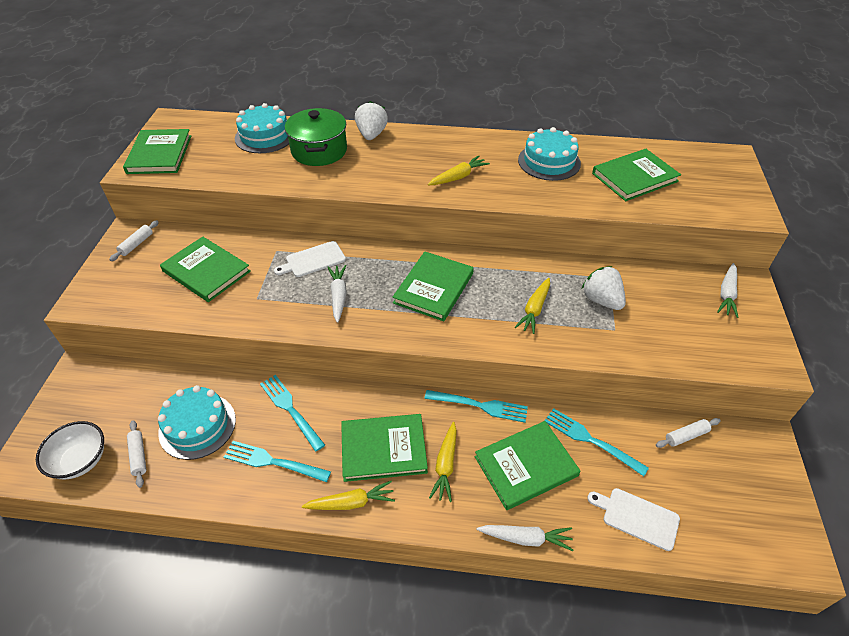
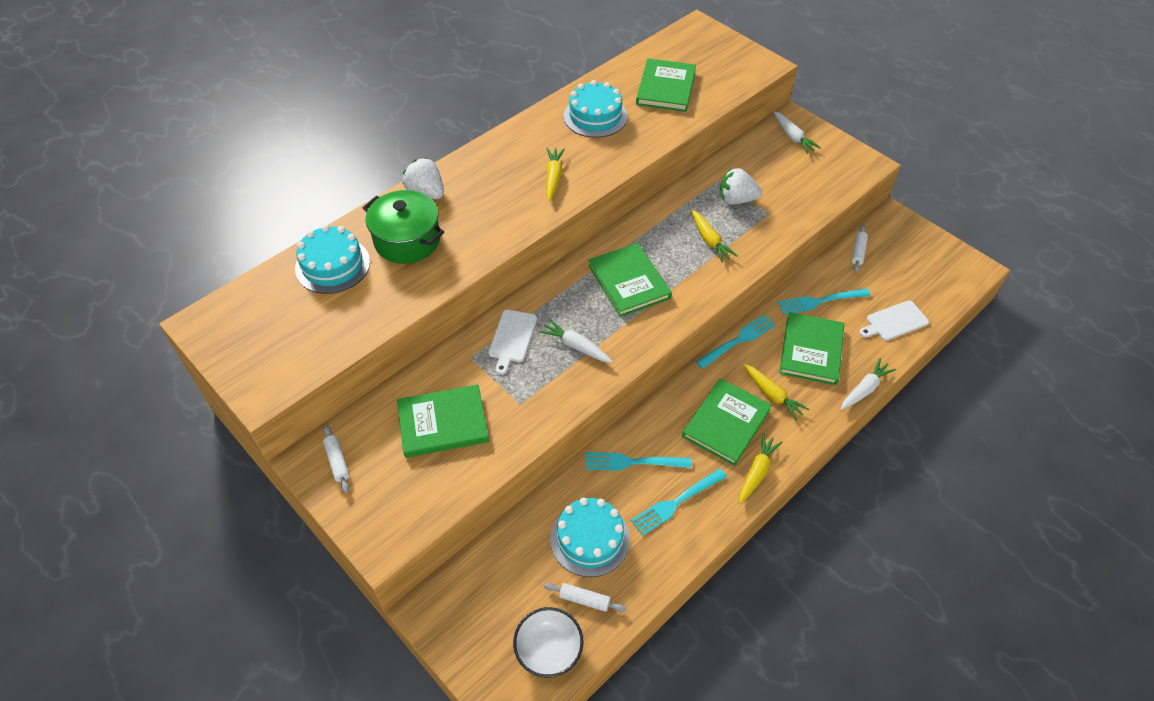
camera: 50 degrees left, 5 degrees up
(159, 154) = (260, 360): green book -> none

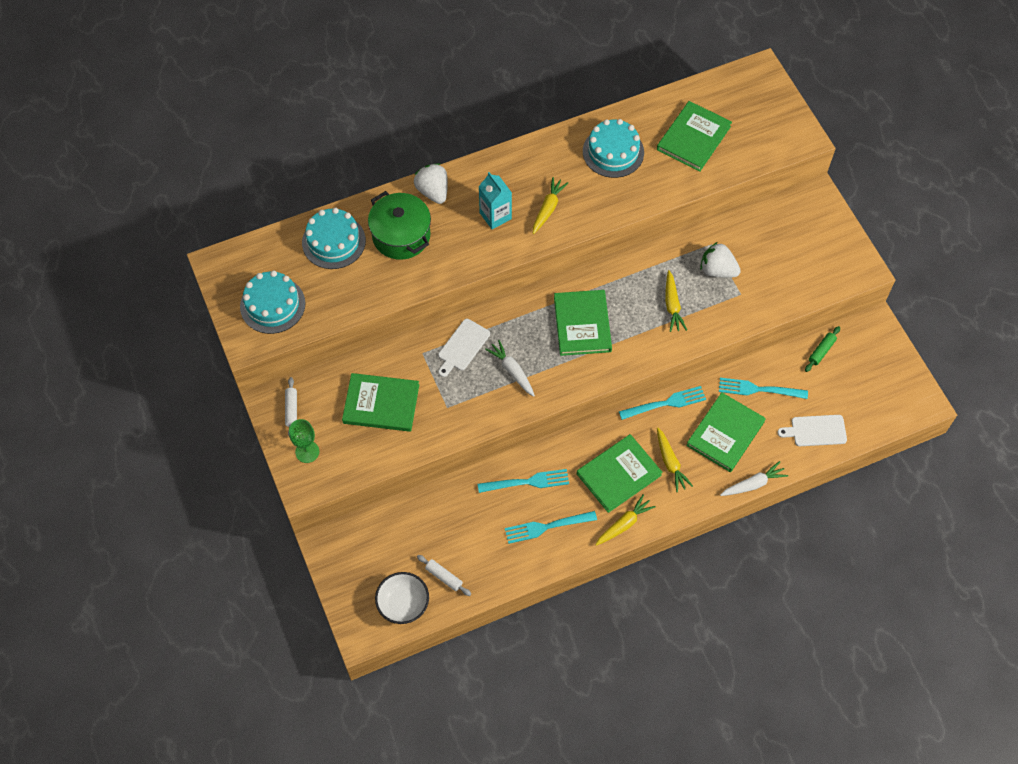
camera: 20 degrees right, 10 degrees up
(372, 503) = (307, 452): none -> green goblet
(502, 197) = (495, 216): none -> turquoise carton
(590, 539) = (467, 532): turquoise cake -> turquoise cake (272, 305)
(633, 462) = (527, 482): turquoise fork -> turquoise fork turned 150 degrees clockwise
(792, 137) = (806, 217): white carrot -> none
(858, 252) = (821, 351): white rolling pin -> green rolling pin

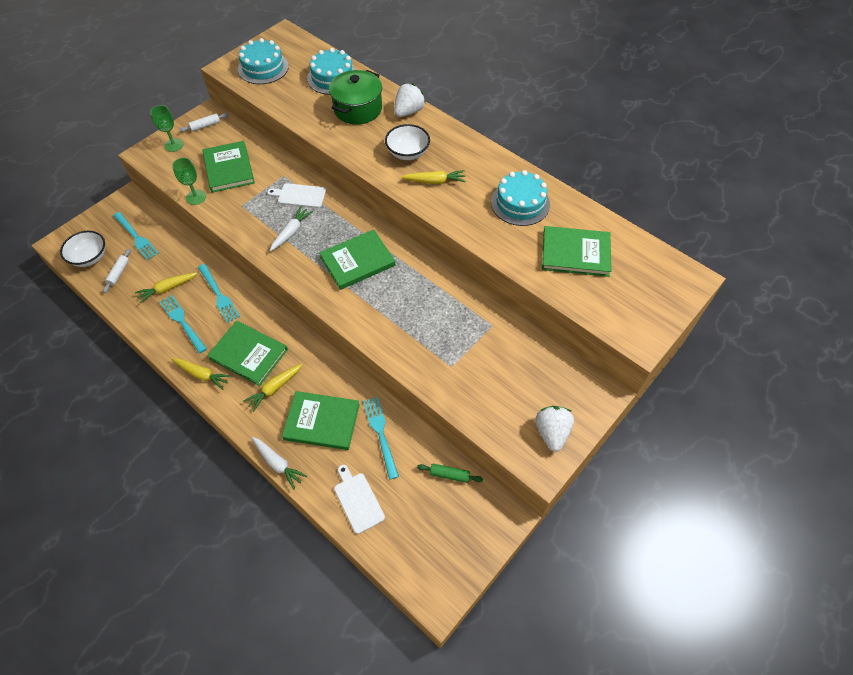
camera: 65 degrees right, 5 degrees down
(410, 449) = (196, 197): none -> green goblet
(495, 216) = (407, 153): turquoise carton -> white bowl
(665, 403) = (332, 364): turquoise fork -> turquoise fork (136, 237)
(672, 305) = (410, 317): yellow carrot -> yellow carrot (167, 289)
(717, 270) = (466, 339): white strawberry -> white strawberry (551, 432)

